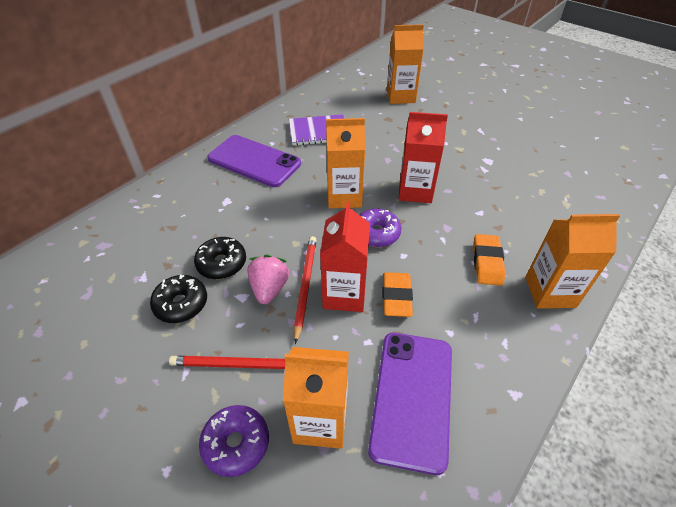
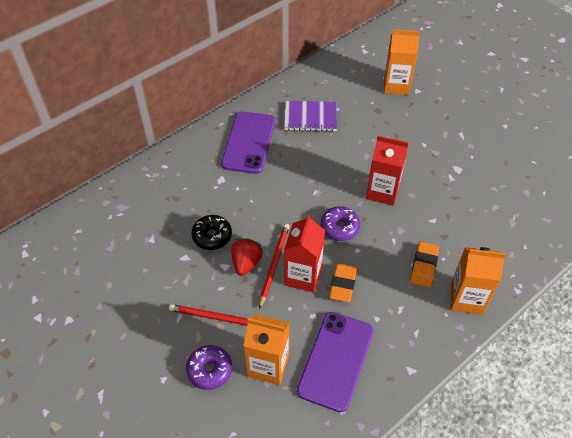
camera: 10 degrees right, 5 degrees up
(181, 304) = (179, 265): black donut -> none
(254, 161) = (248, 142): purple phone -> purple phone turned 60 degrees clockwise
(269, 288) = (246, 263): pink strawberry -> red strawberry
(344, 197) = (320, 189): orange carton -> none

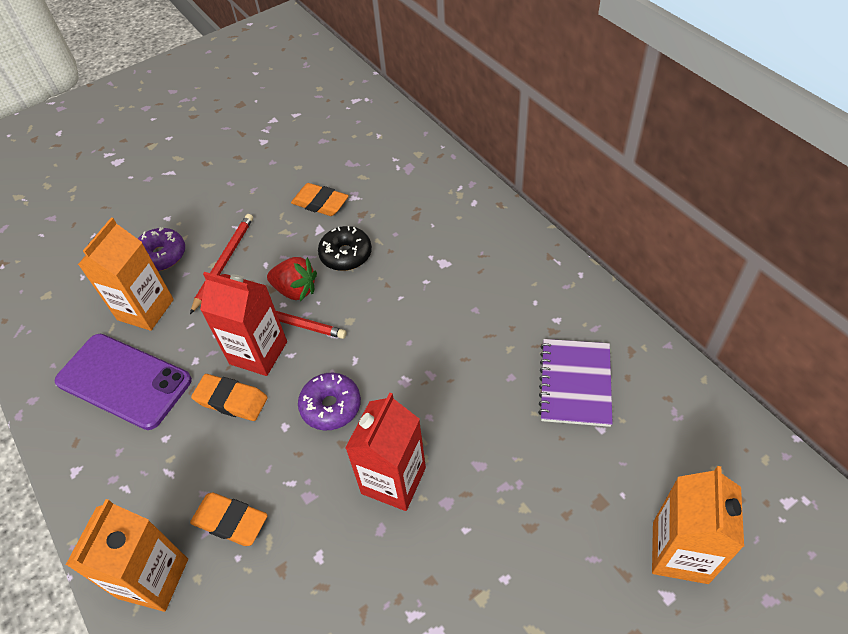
camera: 100 degrees right, 0 degrees up
(156, 261) = (320, 203): none -> orange eraser
(248, 142) = (516, 295): purple phone -> none

